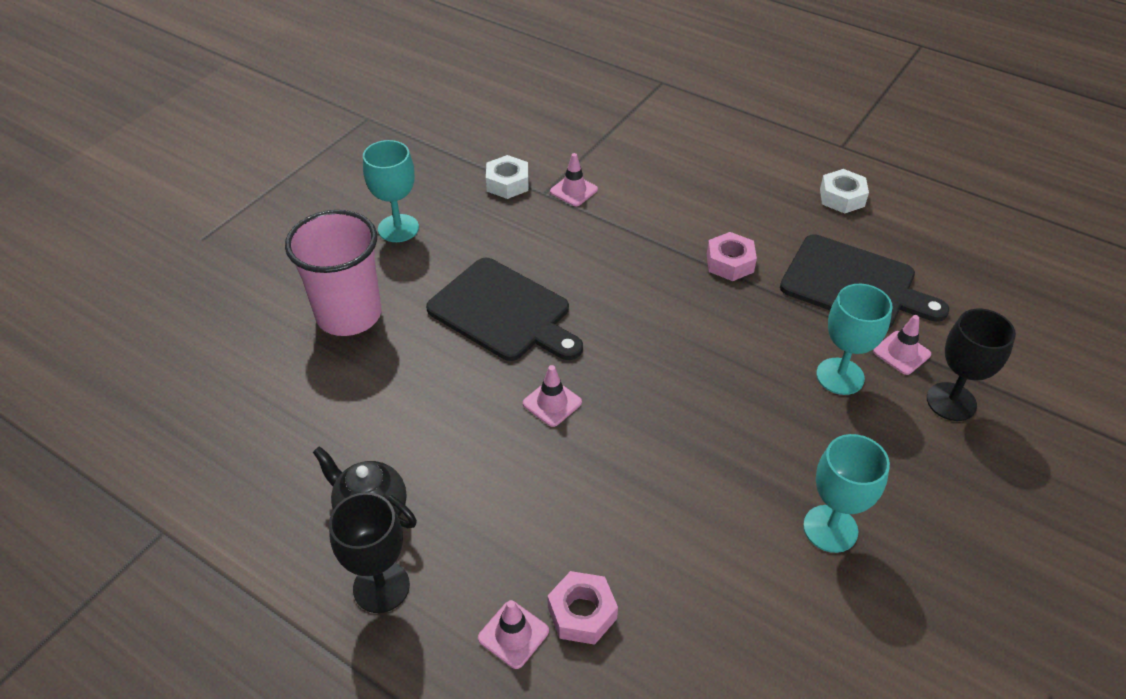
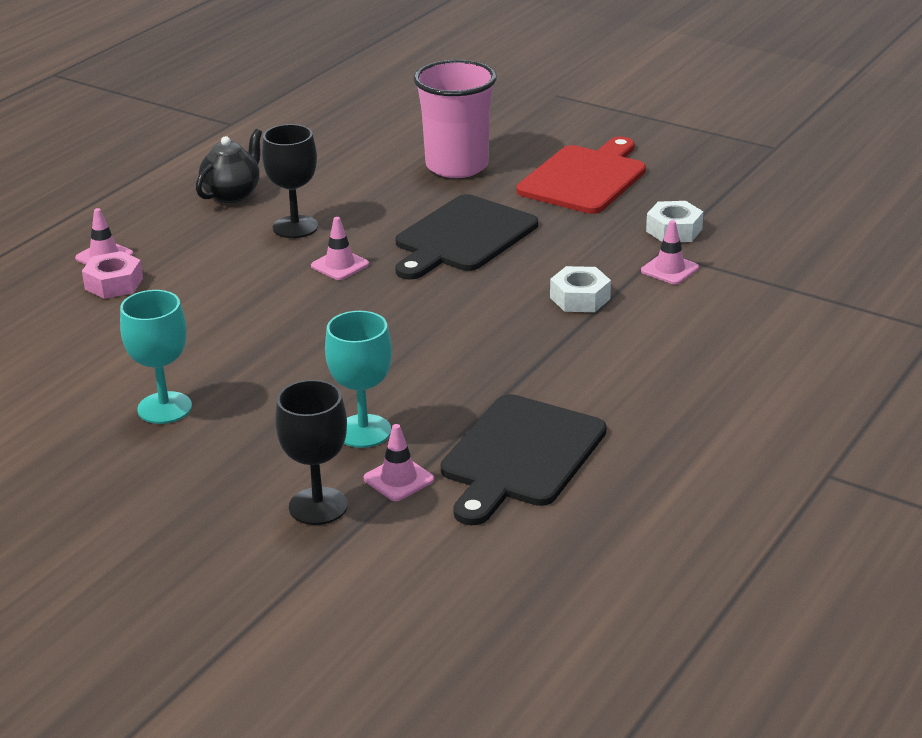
camera: 90 degrees right, 15 degrees down
(381, 587) = (161, 204): black goblet -> black goblet (295, 227)
(398, 228) = (584, 178): turquoise goblet -> red cutting board
(730, 263) = (551, 368): pink nut -> none
(842, 197) = (699, 462): white nut -> white nut (580, 298)

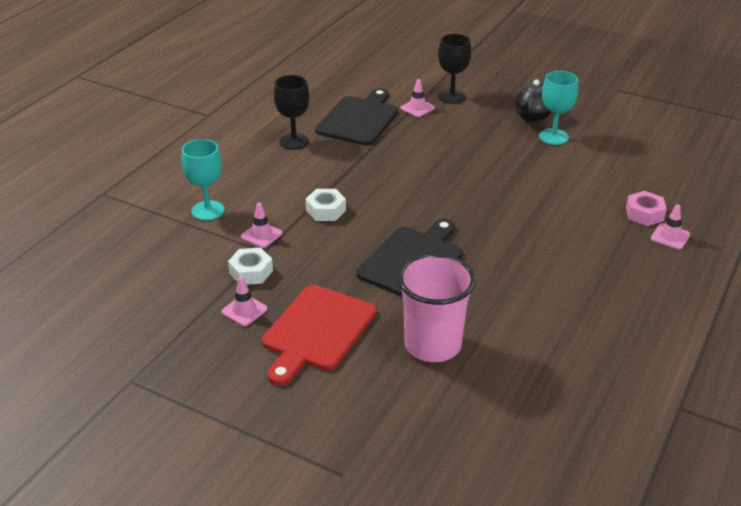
camera: 175 degrees right, 5 degrees up
(232, 194) = (615, 303): black teapot -> black teapot (531, 117)
(295, 227) = (545, 268): black goblet -> black goblet (294, 141)
(340, 265) = (496, 233): pink traffic cone -> pink traffic cone (244, 310)
(363, 431) = (441, 128): turquoise goblet -> turquoise goblet (208, 210)

